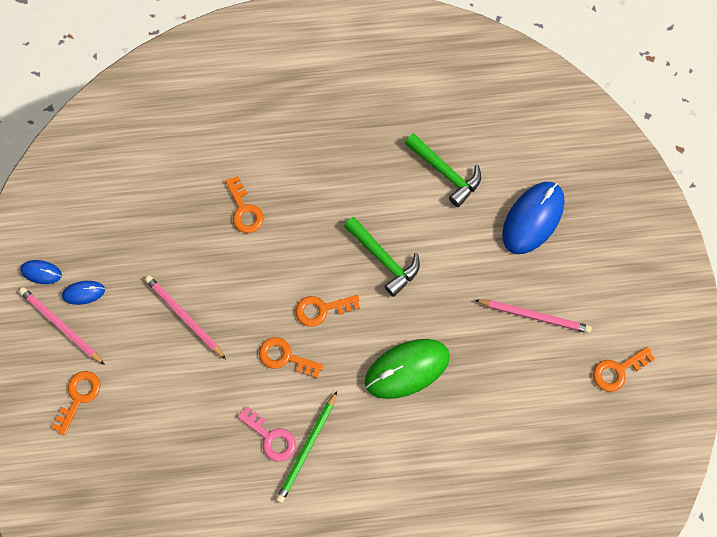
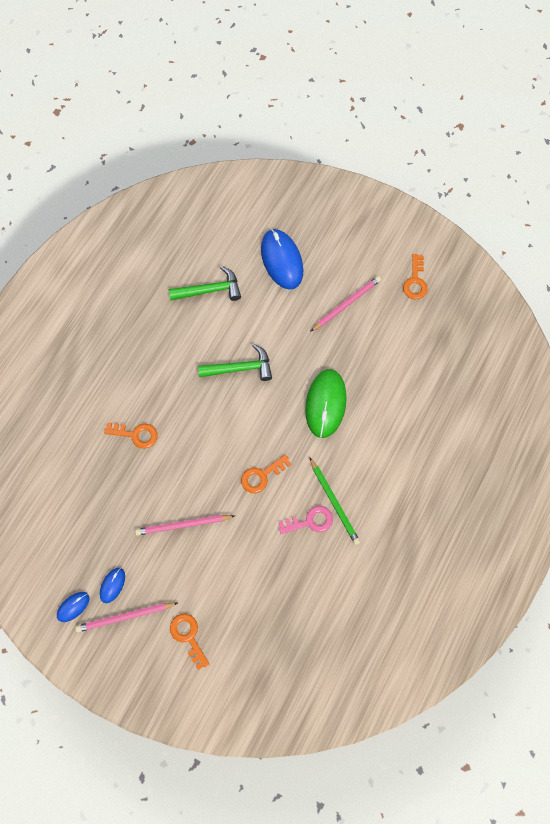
camera: 55 degrees left, 0 degrees up
(322, 309) = (246, 430): orange key -> none

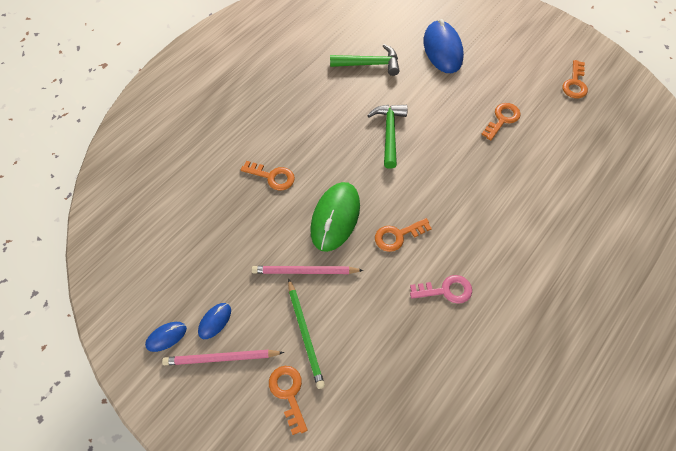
camera: 10 degrees right, 10 degrees down
(240, 368) = (389, 133): green hammer -> green hammer turned 90 degrees counterclockwise
(325, 404) = (474, 178): green mouse -> green mouse (335, 217)
(334, 502) = (475, 275): green pencil -> green pencil (305, 334)
(346, 304) = (503, 93): pink pencil -> none
(347, 335) = (502, 119): none -> orange key

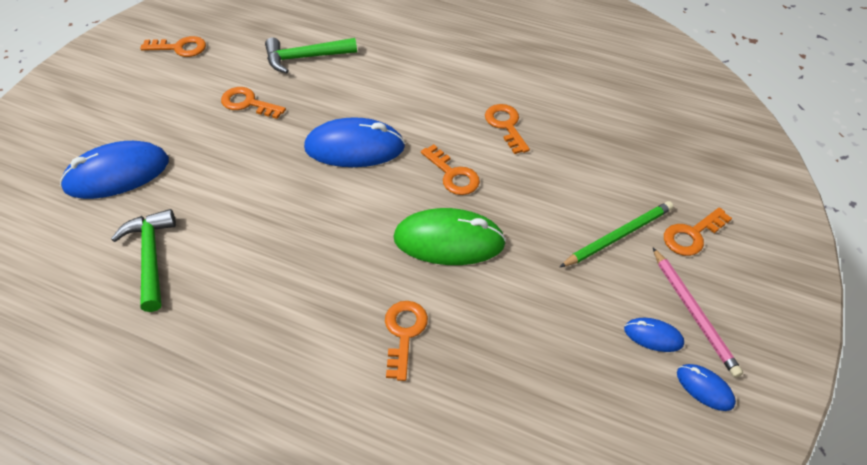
camera: 105 degrees left, 10 degrees down
(305, 271) = (539, 255): pink pencil -> none
(389, 133) = (291, 209): green hammer -> green hammer (305, 58)
(441, 178) = (354, 148): none -> blue mouse
(446, 290) = (506, 125): pink key -> orange key

